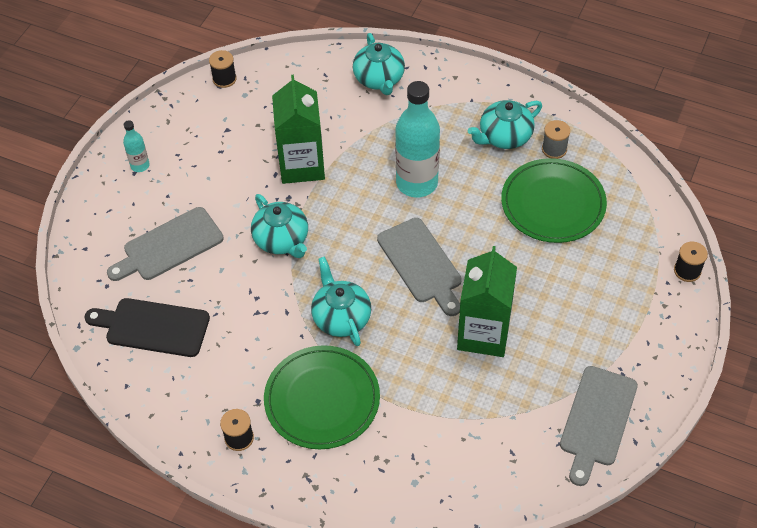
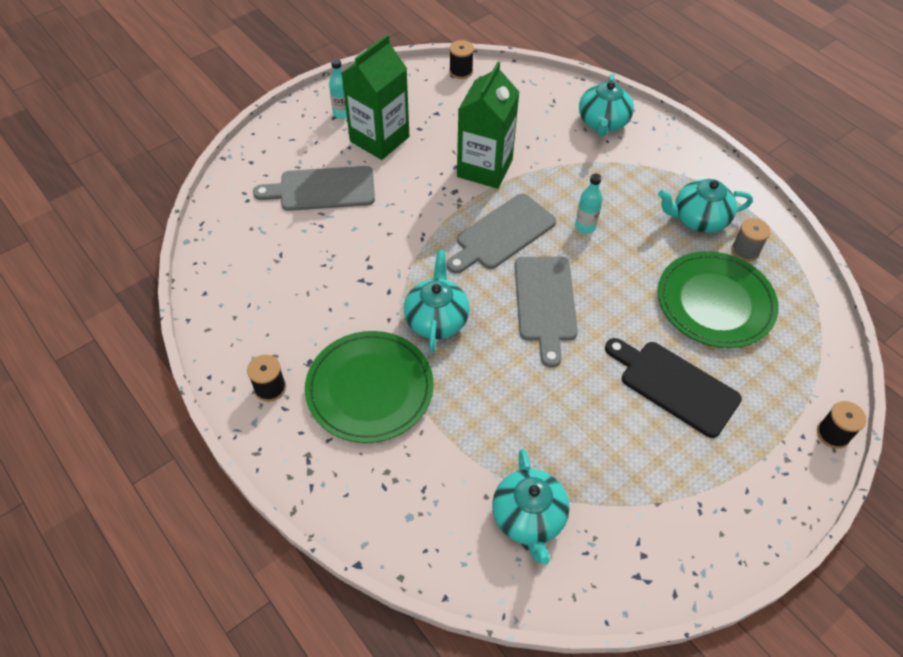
camera: 25 degrees right, 0 degrees up
(153, 327) = (261, 252): black cutting board -> black cutting board (674, 386)
(282, 240) = (425, 225): turquoise teapot -> turquoise teapot (529, 518)
(416, 183) = (585, 226): turquoise bottle -> turquoise bottle, size x0.47
(483, 334) = (569, 399): green carton -> green carton (379, 139)
(597, 420) = (643, 548): grey cutting board -> grey cutting board (502, 234)

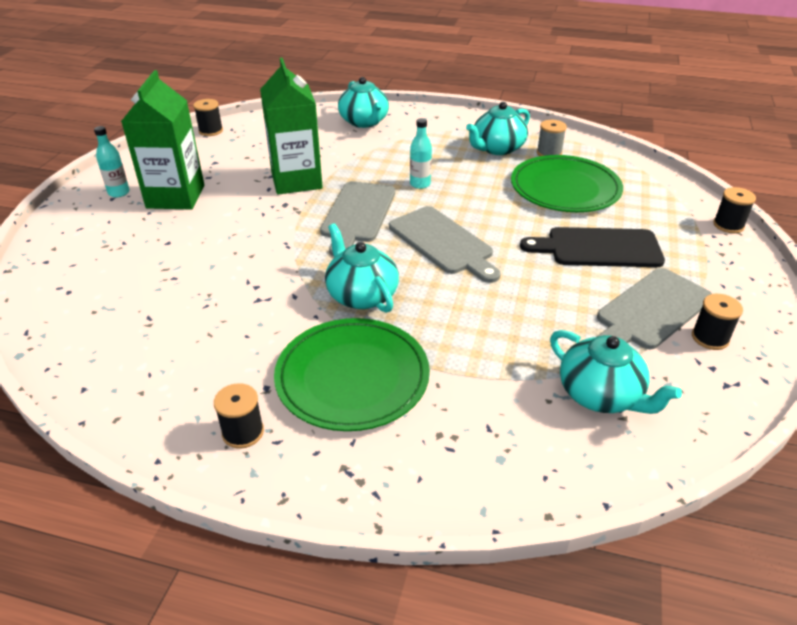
camera: 35 degrees left, 15 degrees down
(322, 189) = (149, 251): grey cutting board -> grey cutting board (651, 311)
(673, 529) = (710, 338): none -> black spool

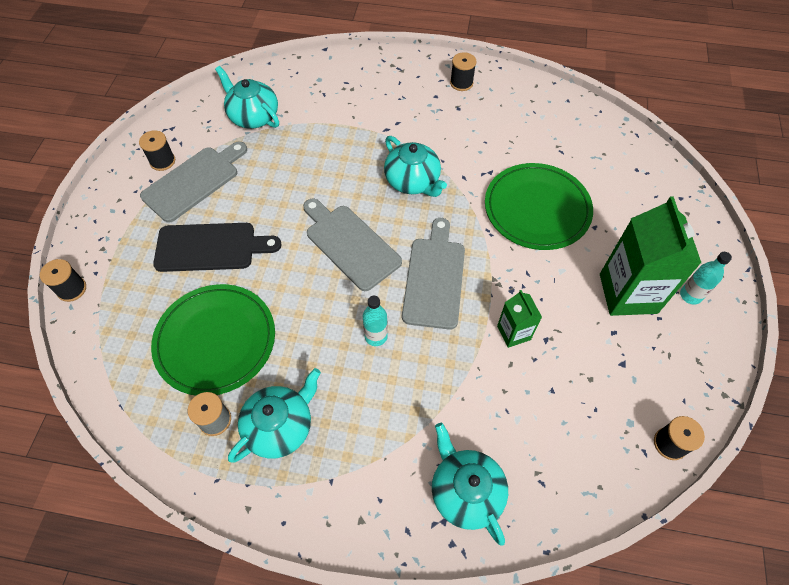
camera: 175 degrees right, 20 degrees up
(296, 180) = (513, 333): green carton -> green carton, size x0.51
(352, 377) = (407, 117): green plate -> green plate (537, 209)

